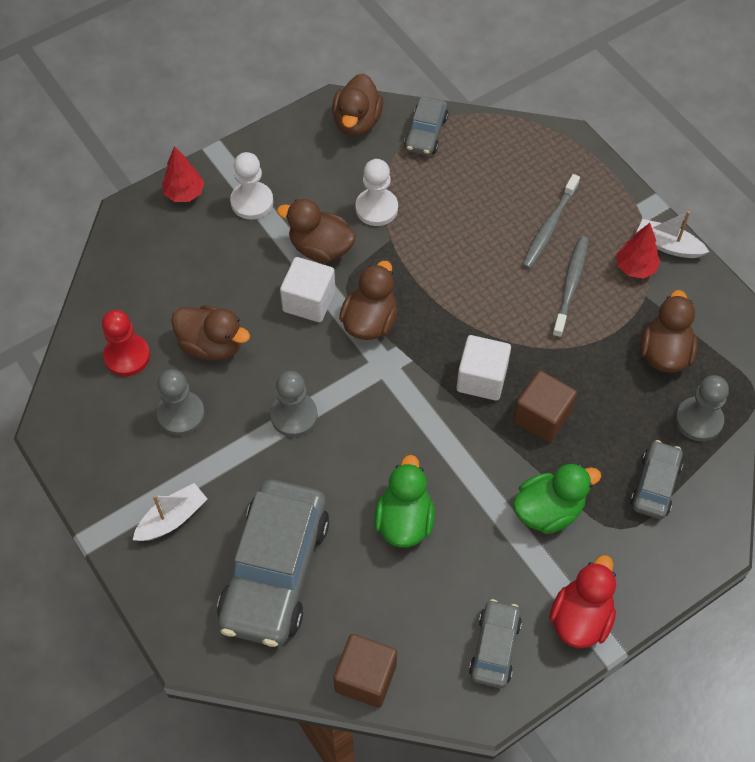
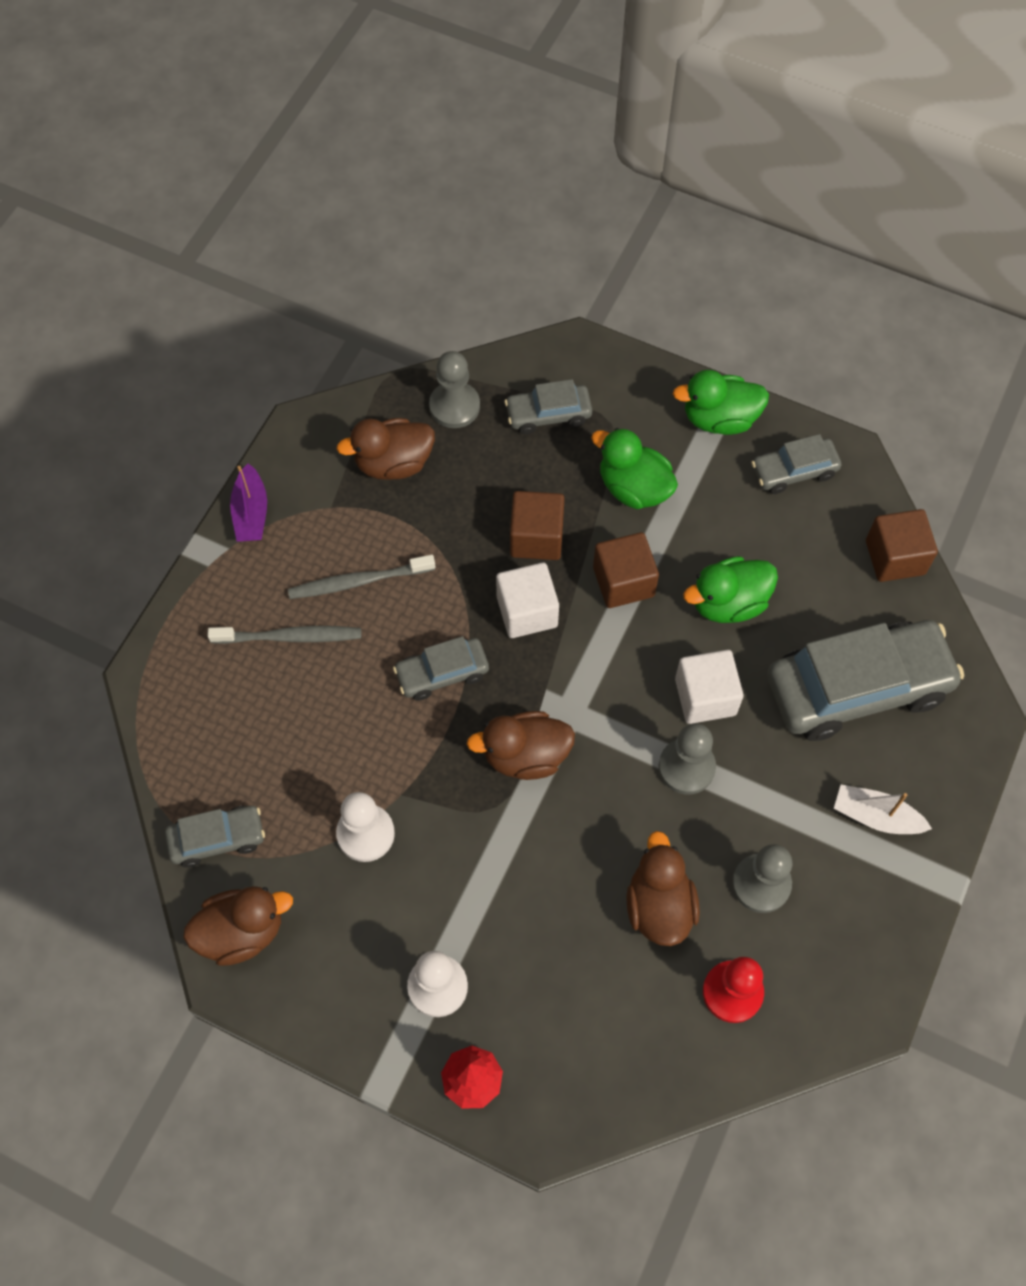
camera: 120 degrees left, 5 degrees up
(309, 301) = (538, 835): white cube -> white cube (705, 697)
(320, 248) = (459, 864): brown duck -> none
(464, 302) = (442, 673): none -> grey car
(467, 456) = (623, 582): none -> brown cube
(580, 618) = (719, 419): red duck -> green duck
(635, 268) = (299, 531): red tree -> none
(668, 245) = (251, 513): white boat -> purple boat

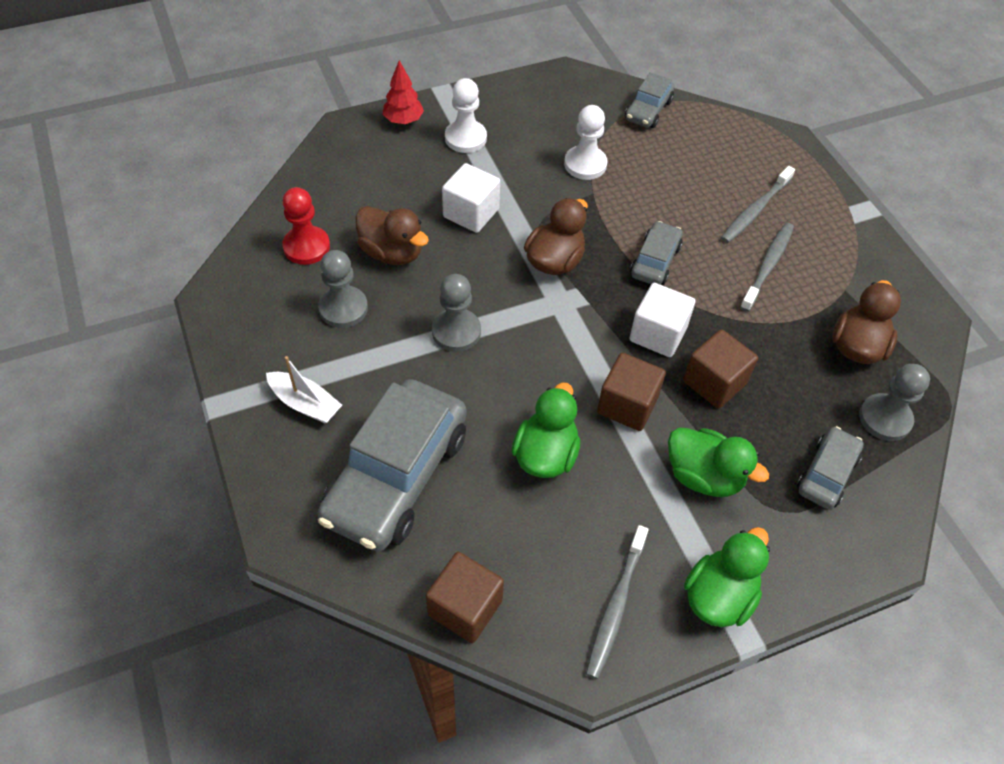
camera: 130 degrees right, 10 degrees down
(242, 932) = (583, 90): brown duck -> none
(251, 513) = (875, 248): purple boat -> none
(633, 488) = (704, 476): green duck -> green duck turned 45 degrees clockwise
(705, 697) = (491, 381): white cube -> white cube (471, 213)
(794, 471) = (615, 607): grey car -> grey toothbrush
(876, 816) = (305, 403): white boat -> white boat turned 60 degrees clockwise

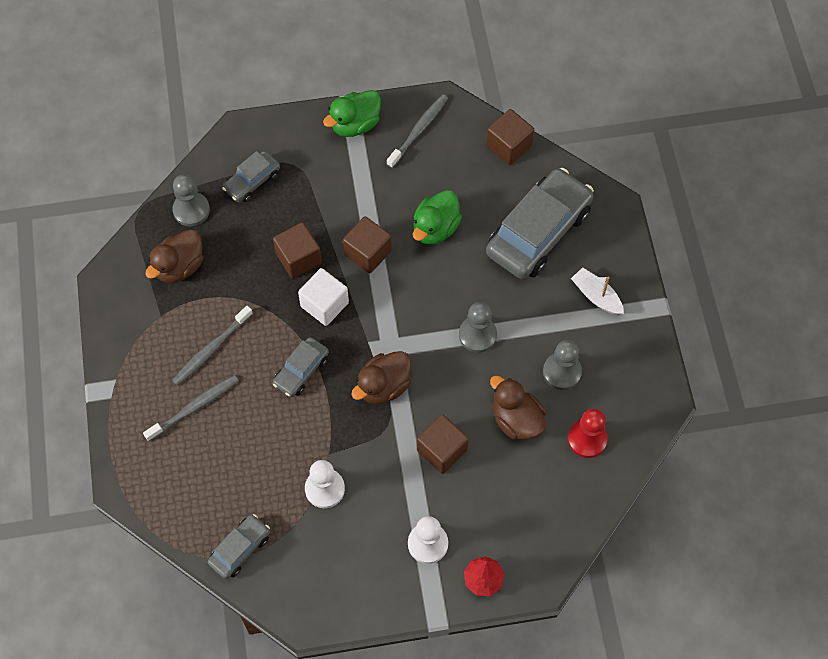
camera: 165 degrees left, 10 degrees up
(471, 213) = (442, 450): white cube -> brown cube
(704, 476) = (334, 195): green duck -> none

